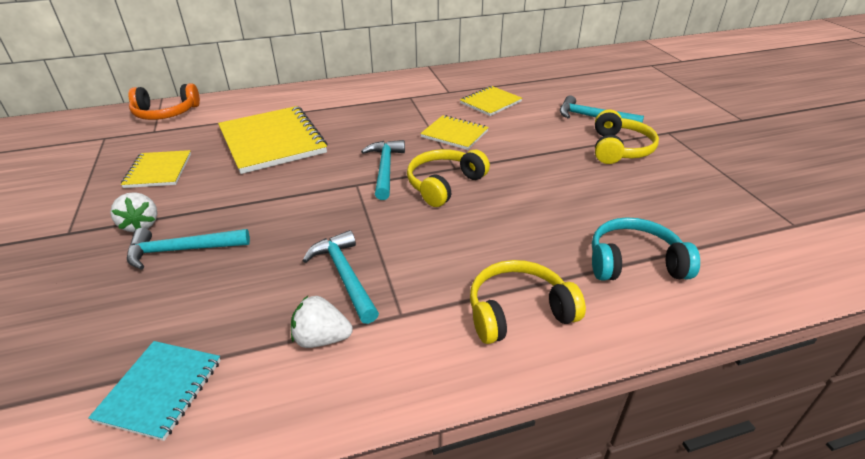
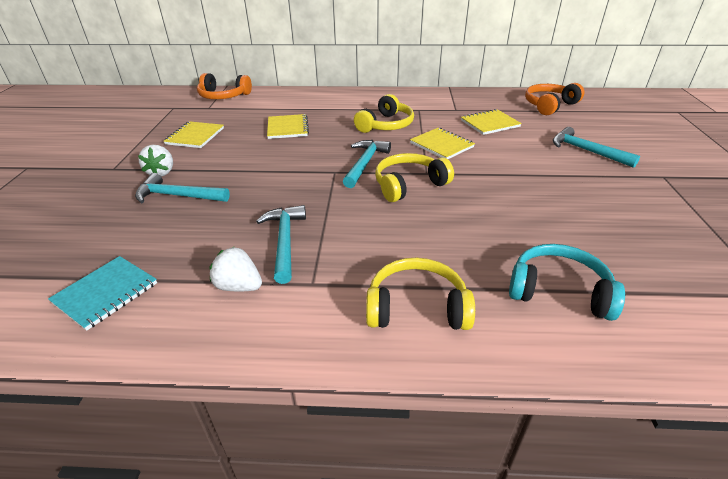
camera: 20 degrees right, 0 degrees up
(272, 141) = (287, 128): yellow notebook -> yellow notebook, size x0.55
(537, 74) = (549, 105): none -> orange headphones
(619, 149) = (599, 183): yellow headphones -> yellow headphones (385, 125)

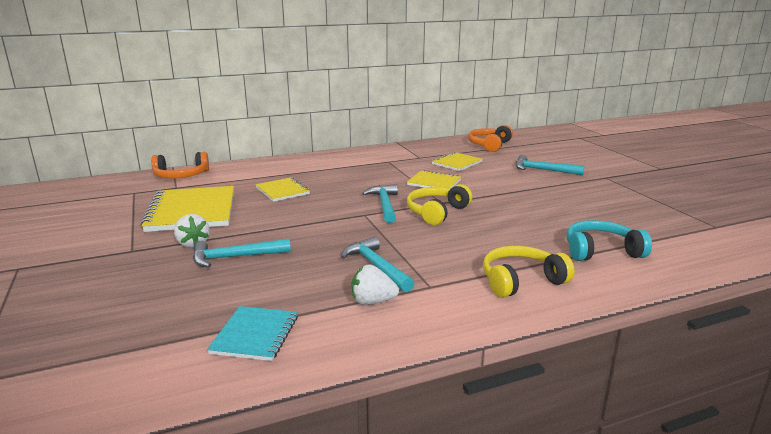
camera: 25 degrees left, 15 degrees down
(195, 136) = (192, 211): yellow notebook -> yellow notebook, size x1.81
(385, 125) = (372, 176): yellow headphones -> none

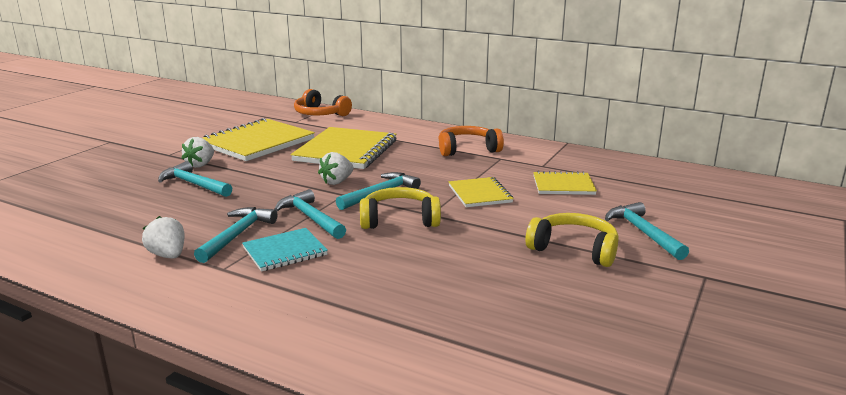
camera: 50 degrees right, 0 degrees up
(255, 335) = (77, 235): turquoise notebook -> turquoise notebook (285, 251)
(282, 191) = (346, 151): yellow notebook -> yellow notebook, size x1.81
(337, 210) = (337, 182): none -> white strawberry
(388, 235) = (310, 218): none -> turquoise hammer
(489, 145) = (666, 182): orange headphones -> orange headphones (467, 149)
(521, 281) = (284, 307): yellow headphones -> yellow headphones (574, 249)
(601, 251) = (426, 333): turquoise headphones -> none

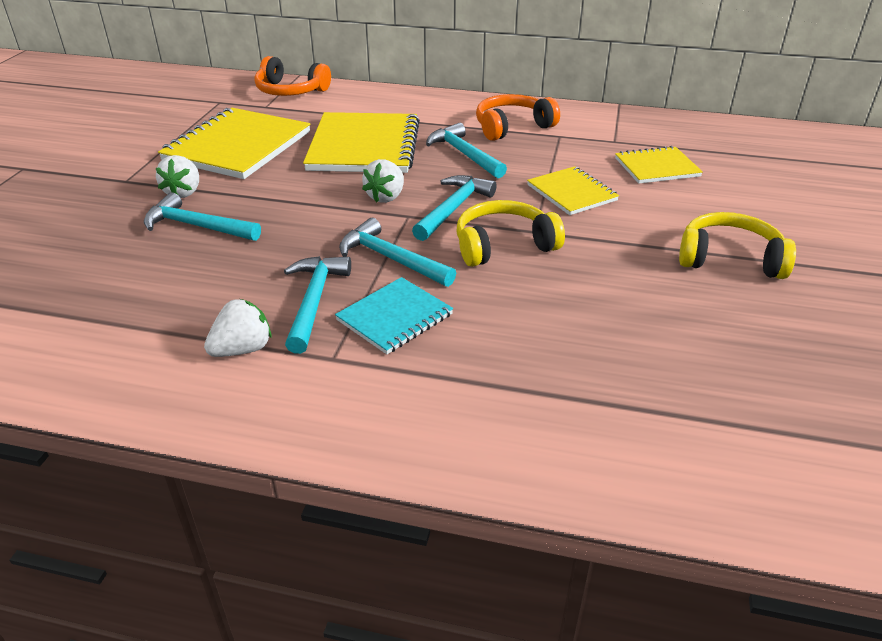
camera: 15 degrees left, 15 degrees up
(168, 255) = (242, 349): white strawberry -> white strawberry turned 105 degrees clockwise
(643, 233) = (785, 224): turquoise hammer -> turquoise hammer (464, 154)

